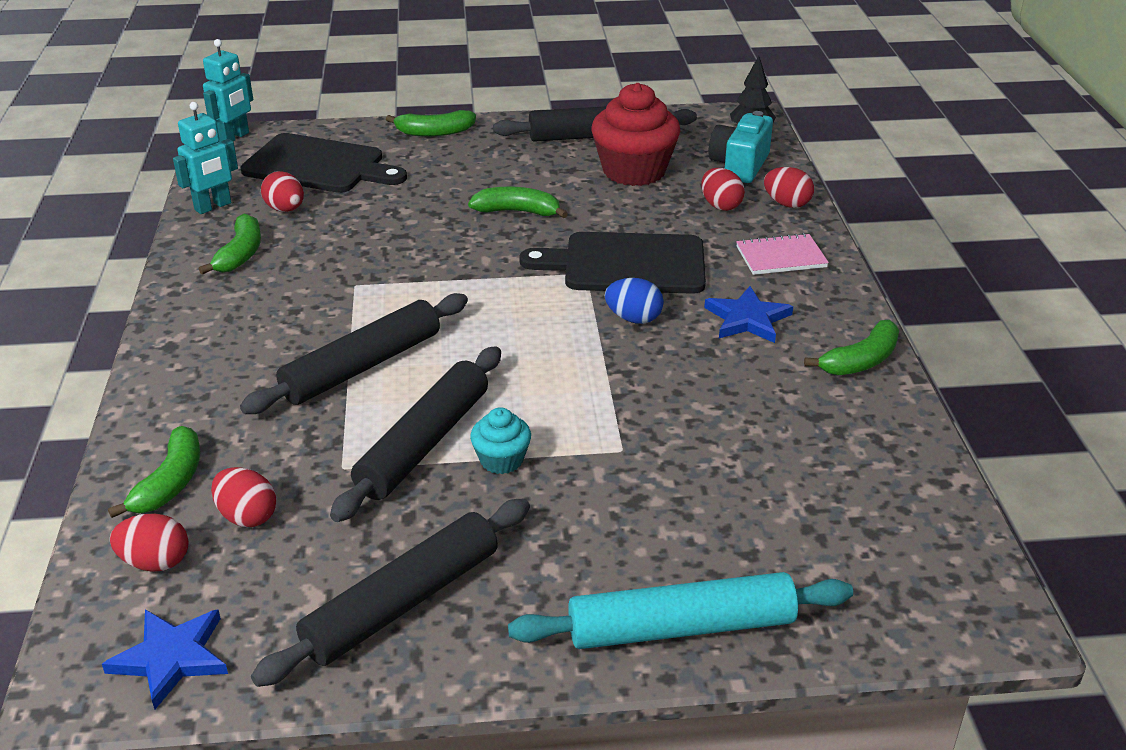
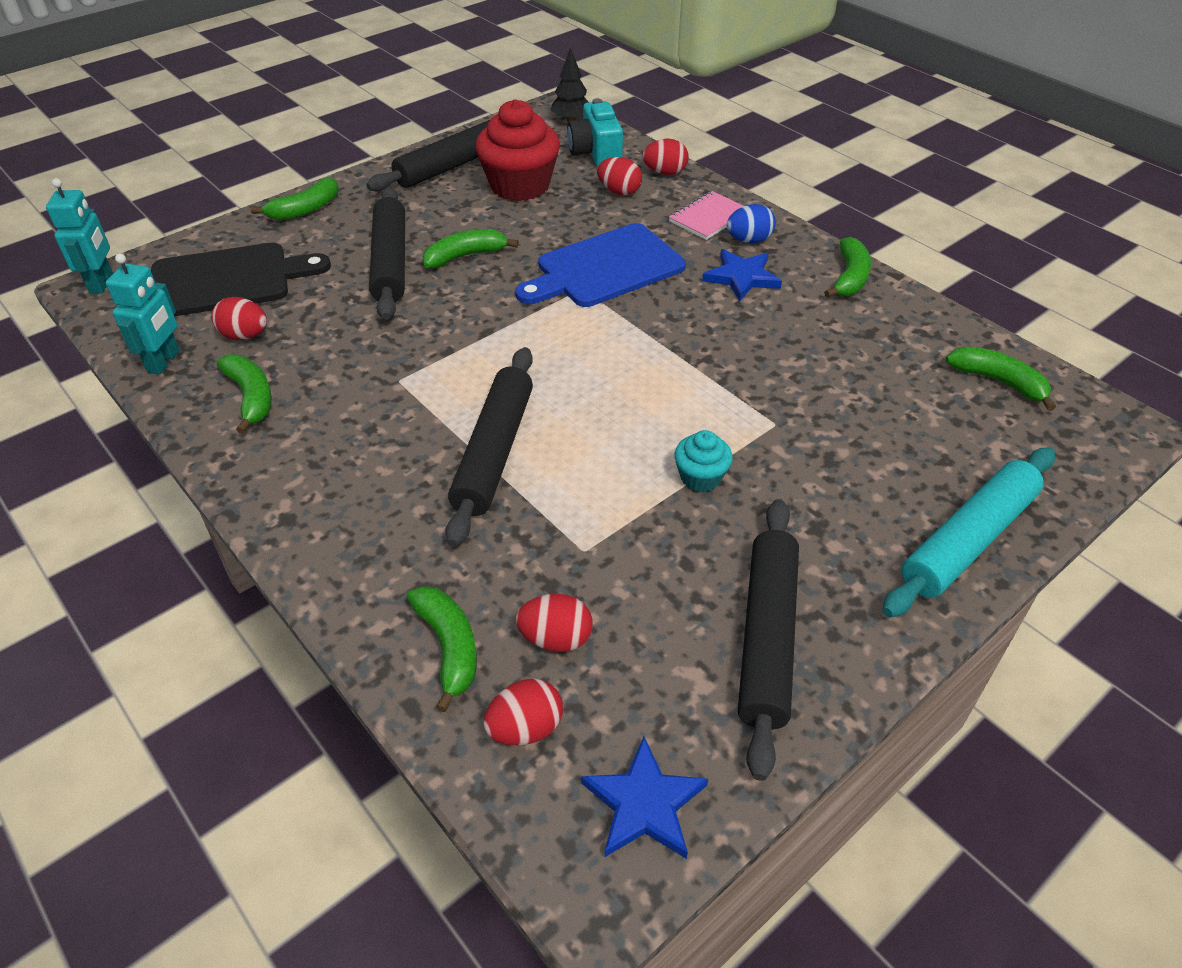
camera: 35 degrees left, 10 degrees up
(423, 444) = (625, 495): black rolling pin -> black rolling pin (390, 262)
(627, 264) = (605, 268): black cutting board -> blue cutting board
(633, 318) = (662, 312): blue egg -> blue egg (749, 240)
(901, 516) = (998, 382): none -> green banana

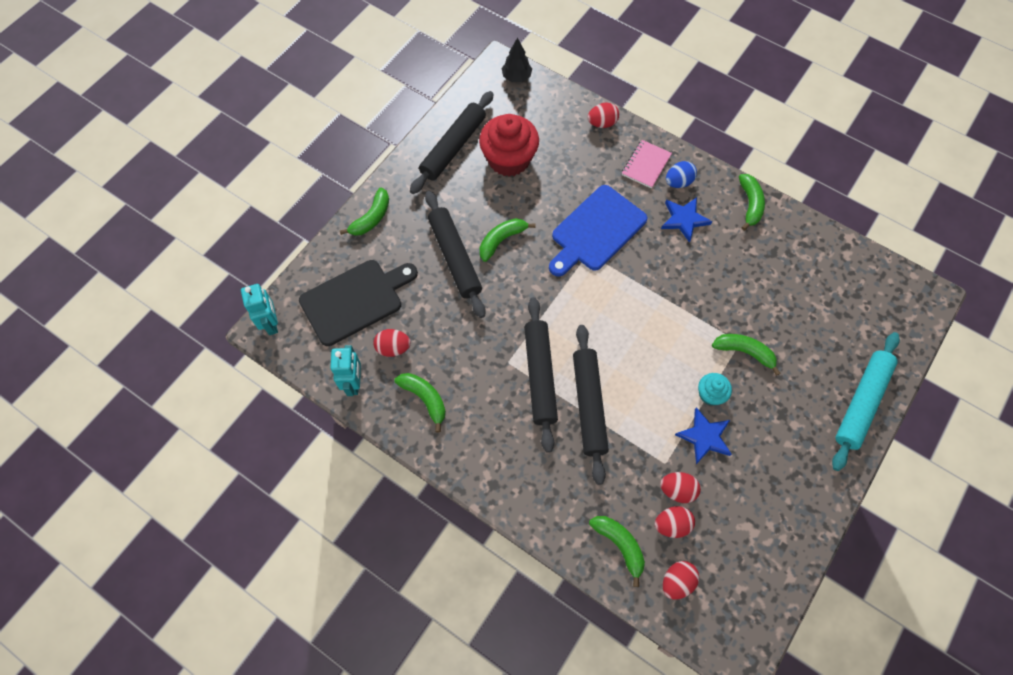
camera: 15 degrees left, 20 degrees up
(596, 153) = (547, 111): turquoise camera -> none
(619, 191) = (578, 151): red egg -> red egg (677, 490)
(644, 803) = (747, 606): blue star -> blue star (704, 437)
(767, 637) = (776, 494): black rolling pin -> black rolling pin (540, 375)
(998, 382) = (855, 277): green banana -> green banana (744, 352)

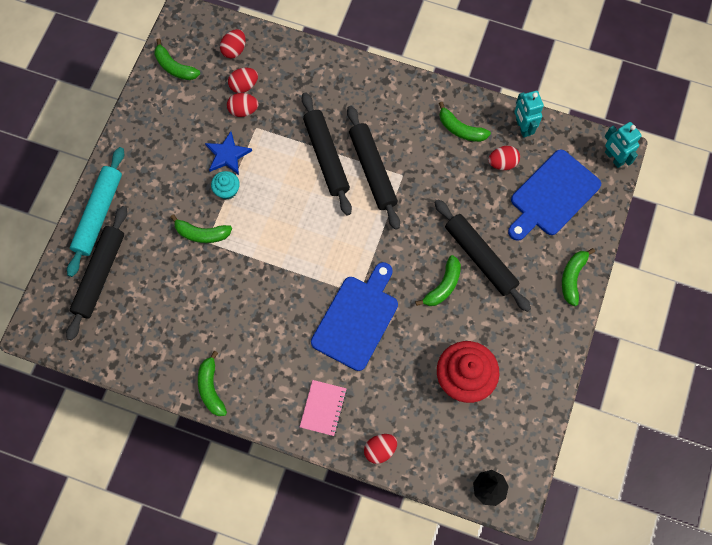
camera: 165 degrees right, 5 degrees up
(355, 300) = (552, 195): black cutting board -> blue cutting board
(453, 147) = (525, 377): black rolling pin -> black rolling pin (100, 274)
(619, 545) = (280, 63): green banana -> green banana (175, 67)
(678, 182) = (286, 396): blue egg -> none
(684, 219) = (274, 353): blue star -> none

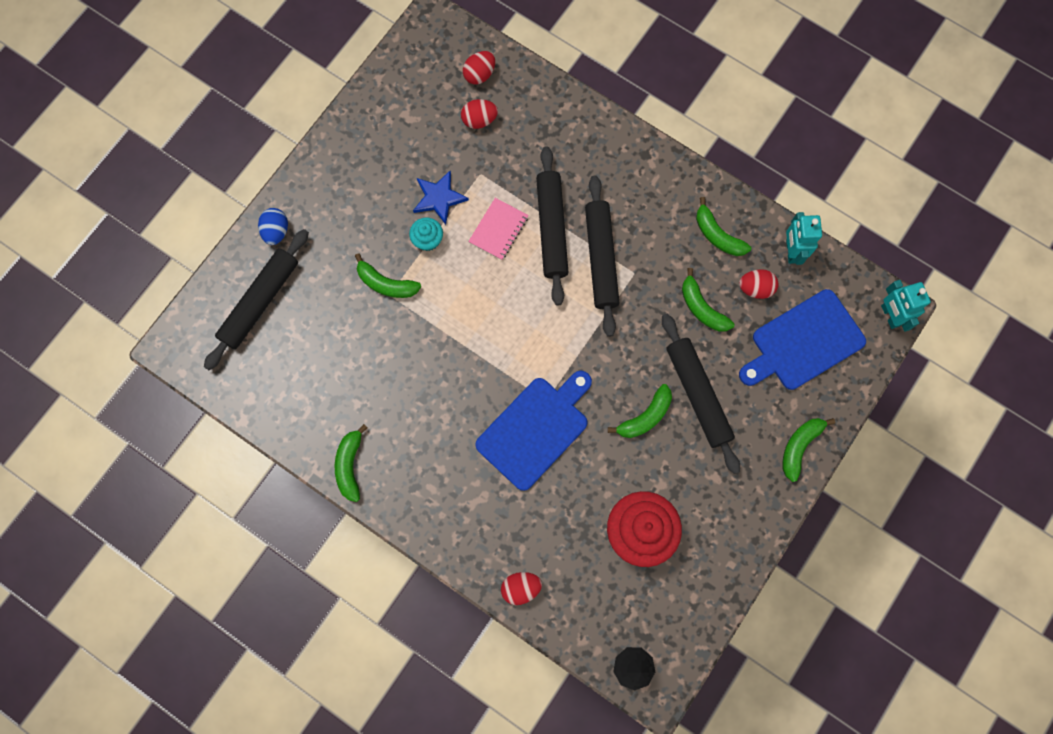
camera: 15 degrees right, 5 degrees up
(98, 214) = (276, 231): turquoise rolling pin -> blue egg
(175, 67) = (406, 78): green banana -> green banana (702, 308)
(243, 110) = (471, 149): red egg -> none
(323, 408) = (469, 522): pink notebook -> pink notebook (498, 230)

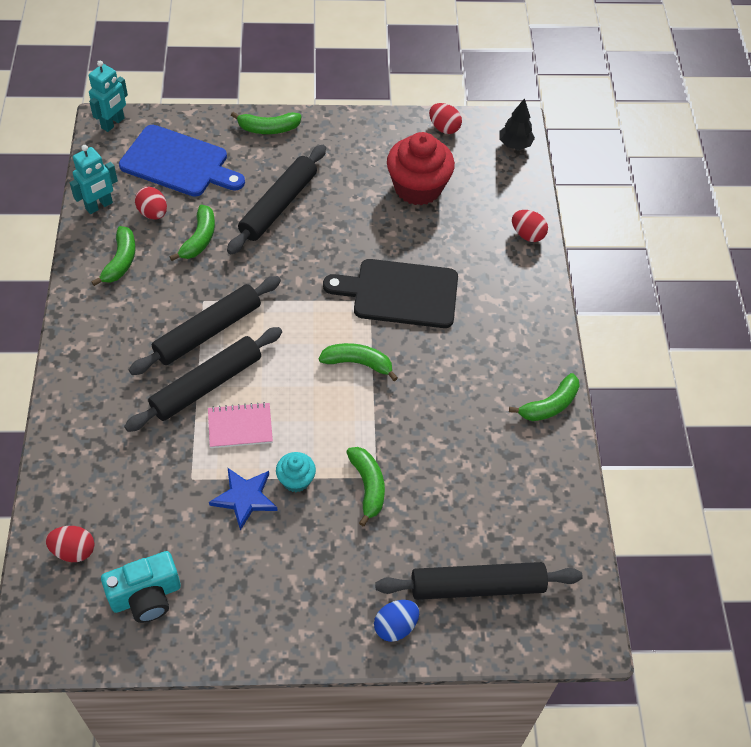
camera: 130 degrees left, 20 degrees down
(414, 99) = (146, 596): none -> turquoise camera
(479, 120) = (130, 516): red egg -> red egg (444, 128)
(535, 429) = (400, 293): blue cutting board -> black cutting board
(645, 417) = (325, 228): green banana -> green banana (358, 363)

